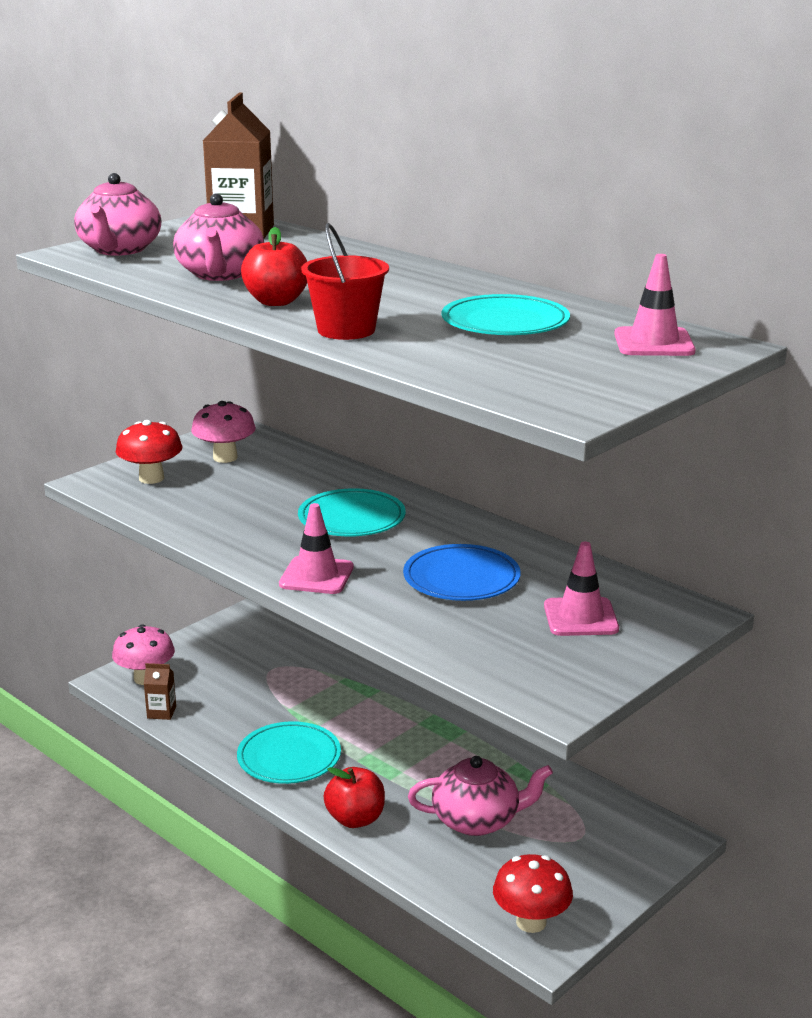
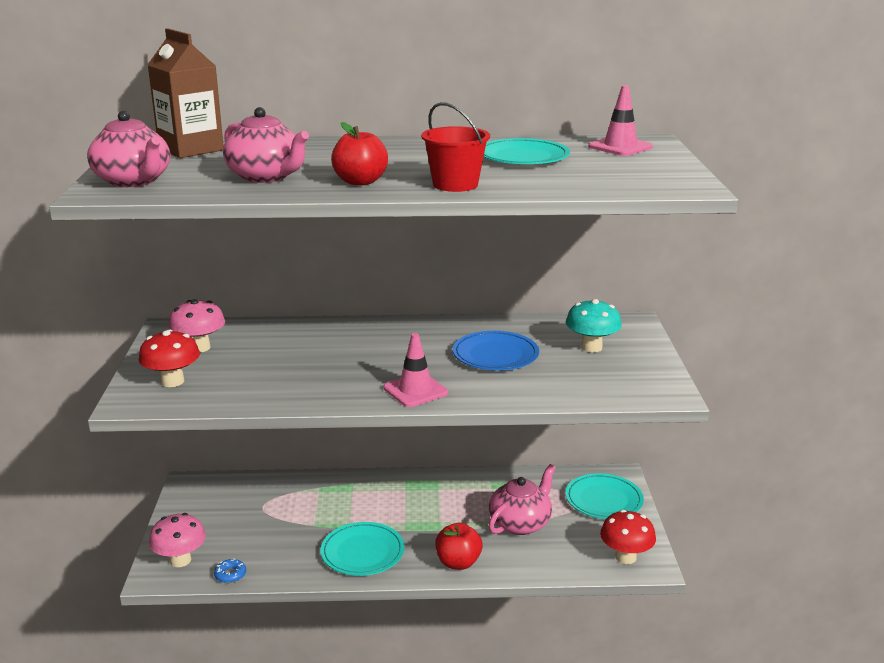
camera: 45 degrees left, 0 degrees up
(161, 712) = (230, 575): brown carton -> blue donut
(351, 518) = (365, 349): turquoise plate -> turquoise plate (603, 500)
(580, 617) = (591, 347): pink traffic cone -> turquoise mushroom

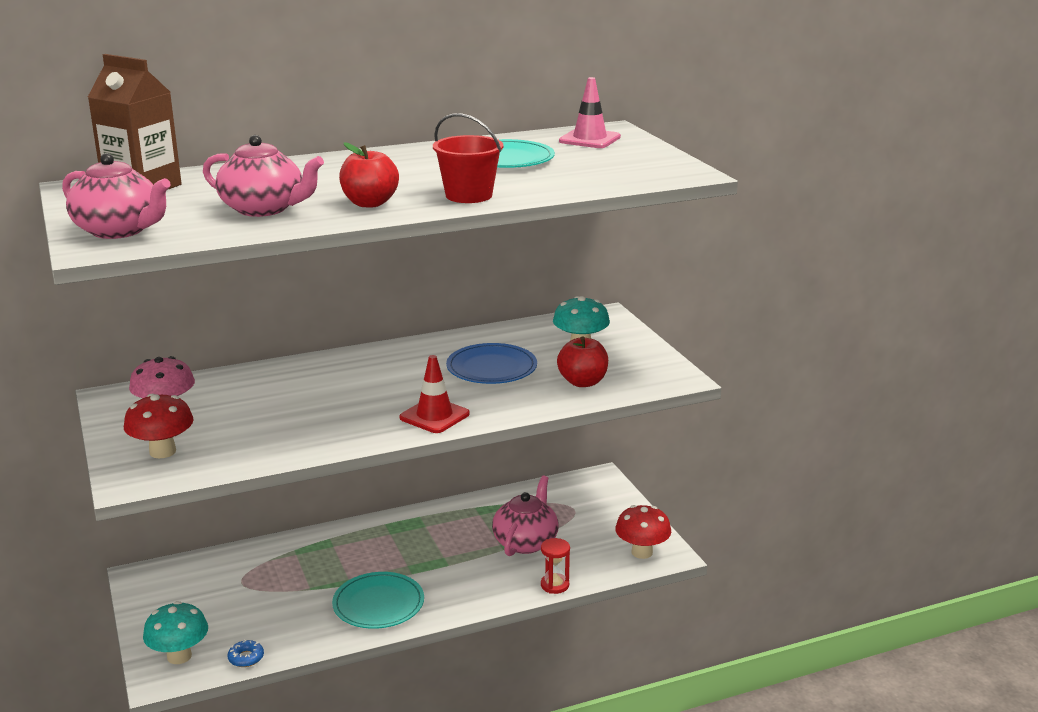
camera: 20 degrees left, 0 degrees up
(180, 560) = (179, 656): pink mushroom -> turquoise mushroom
(415, 390) = (434, 416): pink traffic cone -> red traffic cone
(458, 563) = (483, 592): red apple -> red apple (582, 382)
(527, 571) = (554, 585): none -> red hourglass
(603, 500) = (596, 503): turquoise plate -> none

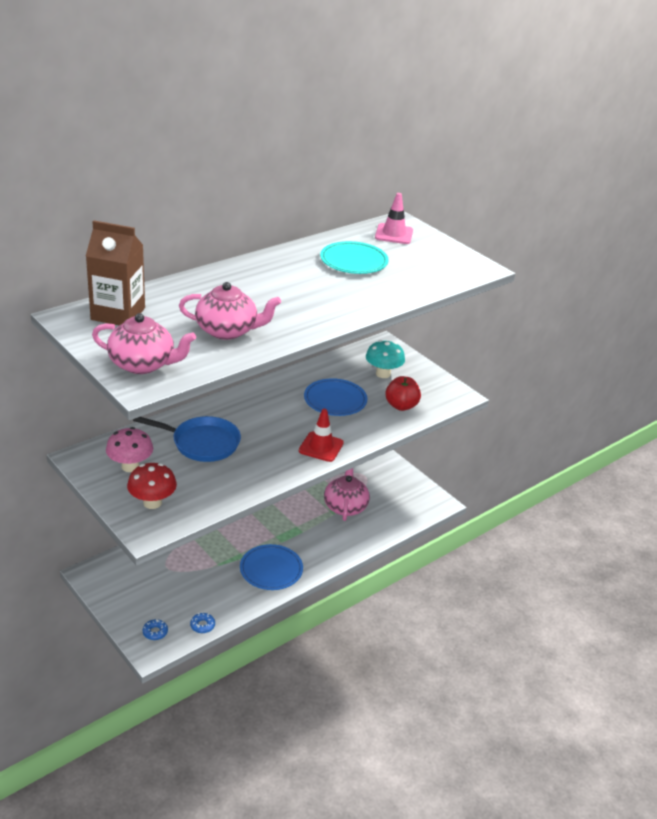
camera: 20 degrees left, 10 degrees up
(179, 656) = (155, 632): turquoise mushroom -> blue donut
(276, 397) = (202, 443): none -> blue pan
(370, 203) = (296, 318): red apple -> none
(378, 604) = (271, 569): turquoise plate -> blue plate
(468, 195) = (357, 303): red bucket -> none
(554, 585) = (379, 537): red hourglass -> none
(642, 552) = (423, 503): red mushroom -> none

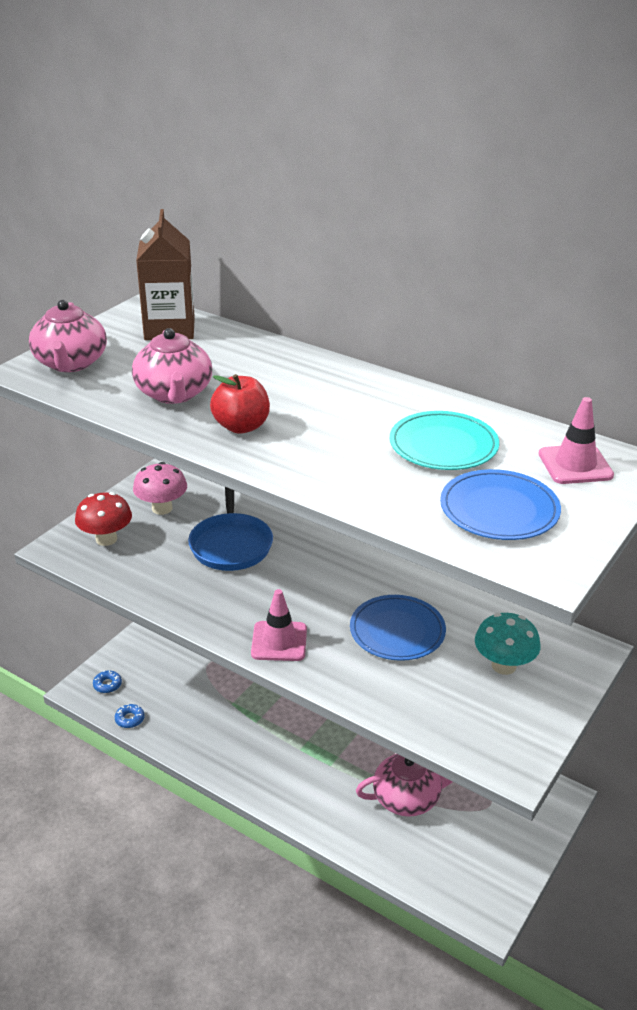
camera: 75 degrees right, 0 degrees up
(271, 569) = (245, 753): blue plate -> blue plate (499, 510)
(321, 447) = (279, 641): red traffic cone -> pink traffic cone
(401, 406) = (432, 702): red apple -> red apple (241, 426)

